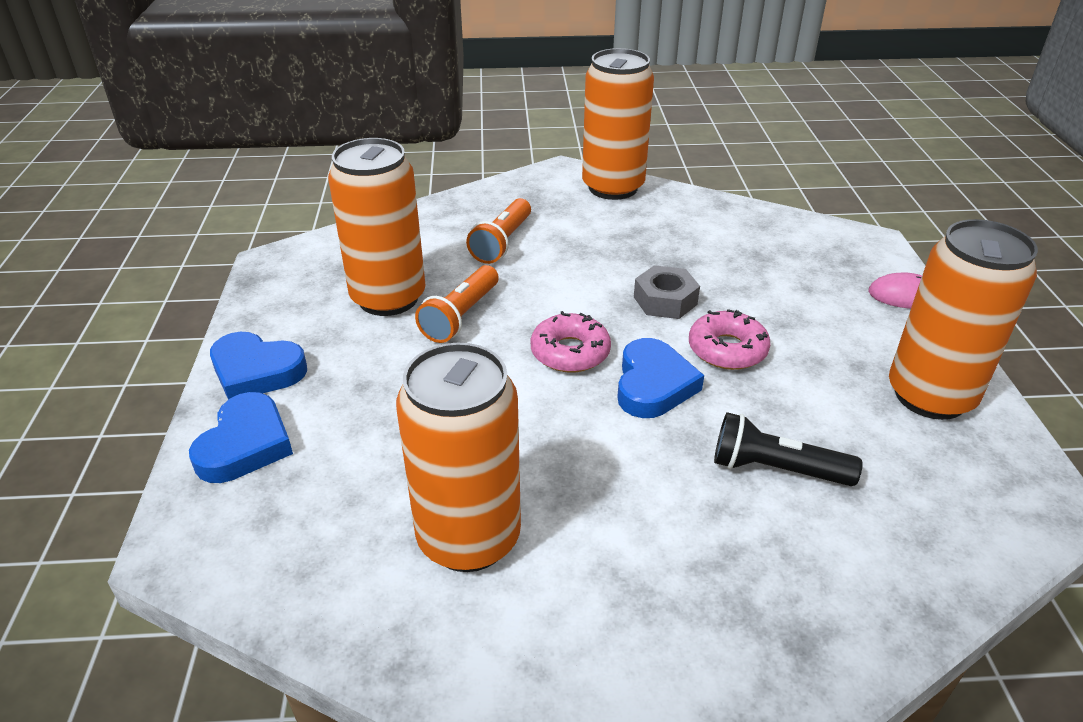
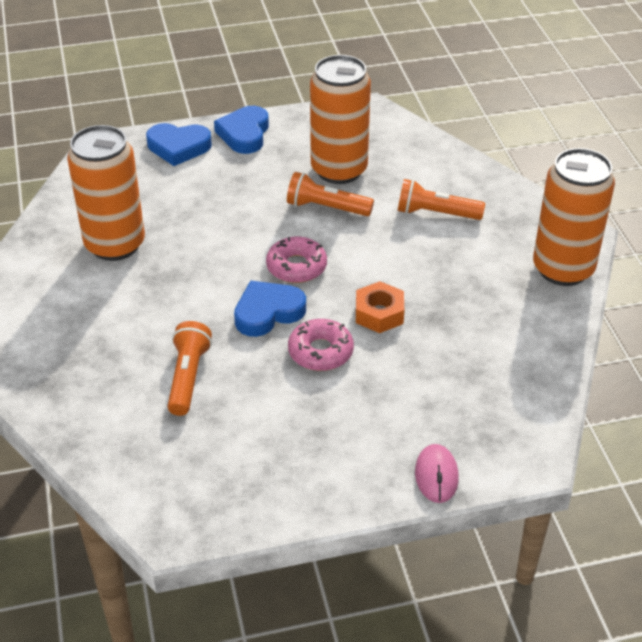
camera: 80 degrees right, 5 degrees up
(653, 385) = (268, 312): blue heart -> blue heart turned 150 degrees clockwise
(665, 301) = (379, 313): grey nut -> orange nut
(776, 469) = (188, 377): black flashlight -> orange flashlight
(930, 396) = (287, 475): orange can -> none

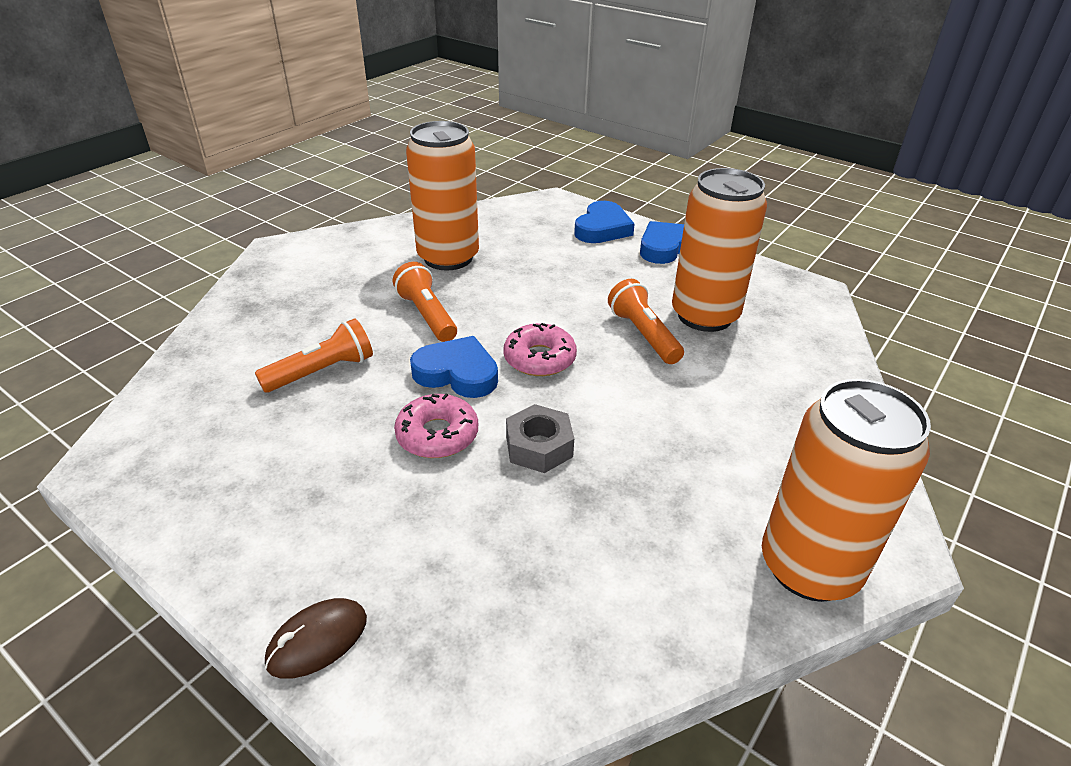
camera: 50 degrees right, 5 degrees down
(178, 147) = (602, 228): blue heart -> blue heart turned 120 degrees counterclockwise
(379, 313) = (539, 446): orange nut -> grey nut
(436, 213) = (742, 407): orange flashlight -> orange flashlight (427, 315)
(436, 475) = (317, 640): pink mouse -> brown mouse

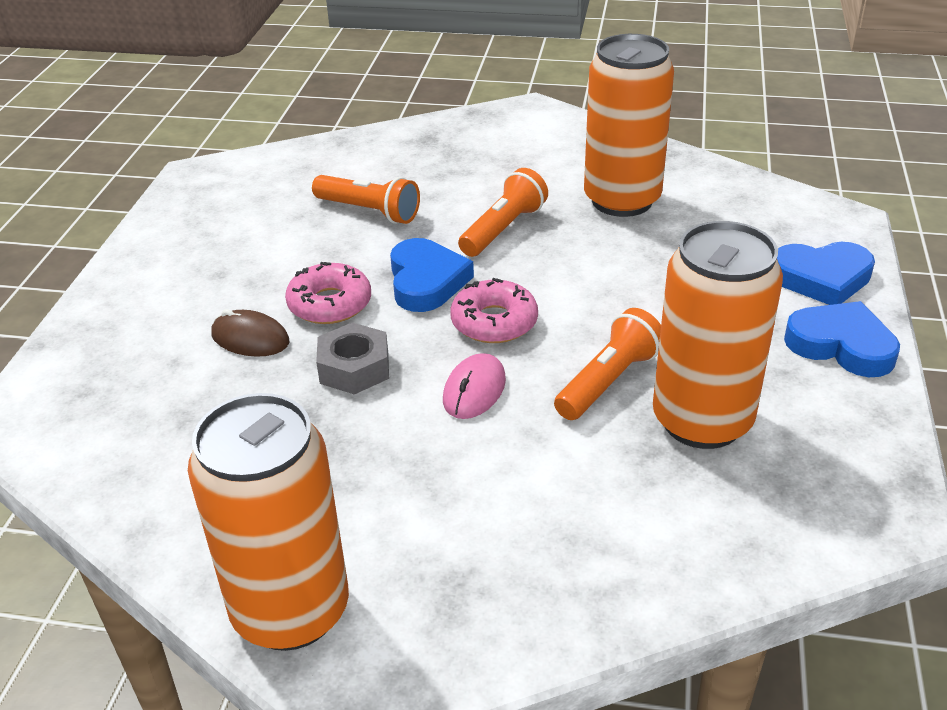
camera: 65 degrees right, 0 degrees up
(317, 640) = (80, 336): brown mouse -> brown mouse (250, 338)
(612, 394) = (474, 390): none -> pink mouse

